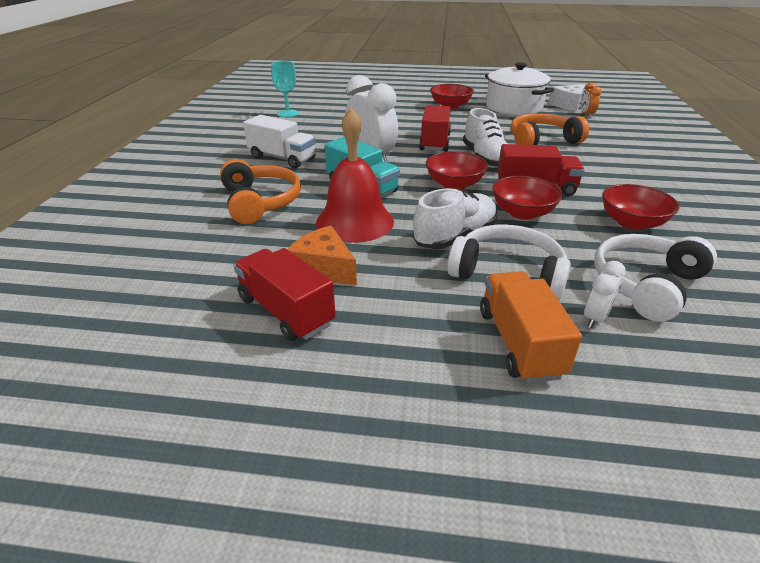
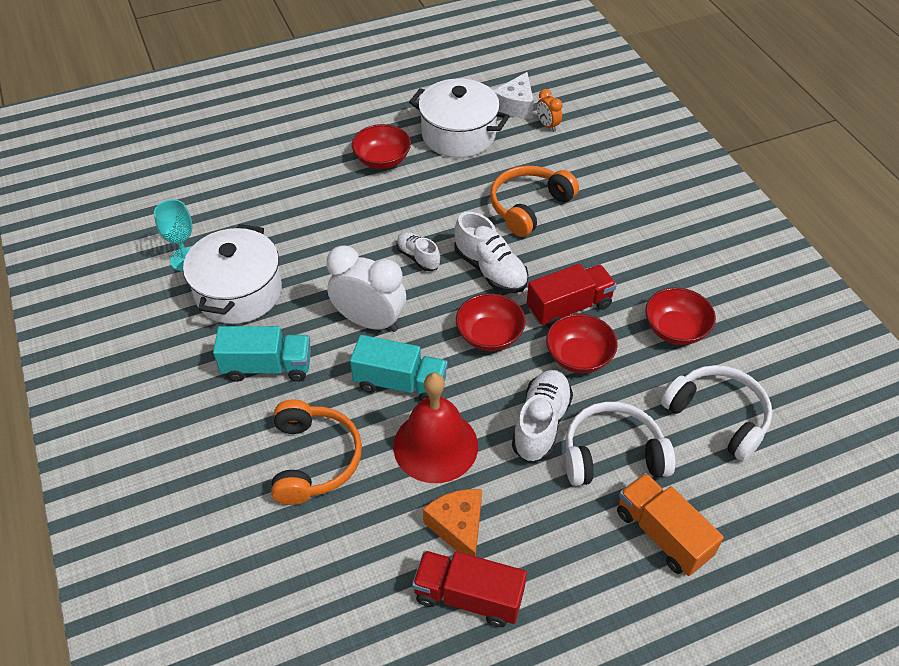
camera: 30 degrees left, 15 degrees up
(260, 202) = (314, 459): orange headphones -> orange headphones turned 45 degrees clockwise
(282, 158) = (267, 367): white truck -> turquoise truck
(302, 129) = (239, 292): none -> white pot
(324, 268) = (458, 527): orange cheese -> orange cheese turned 60 degrees clockwise
(435, 142) = (418, 257): red truck -> white shoe
(595, 318) = (700, 477): white clock -> none
(645, 284) = (718, 416): white headphones -> white headphones turned 120 degrees clockwise

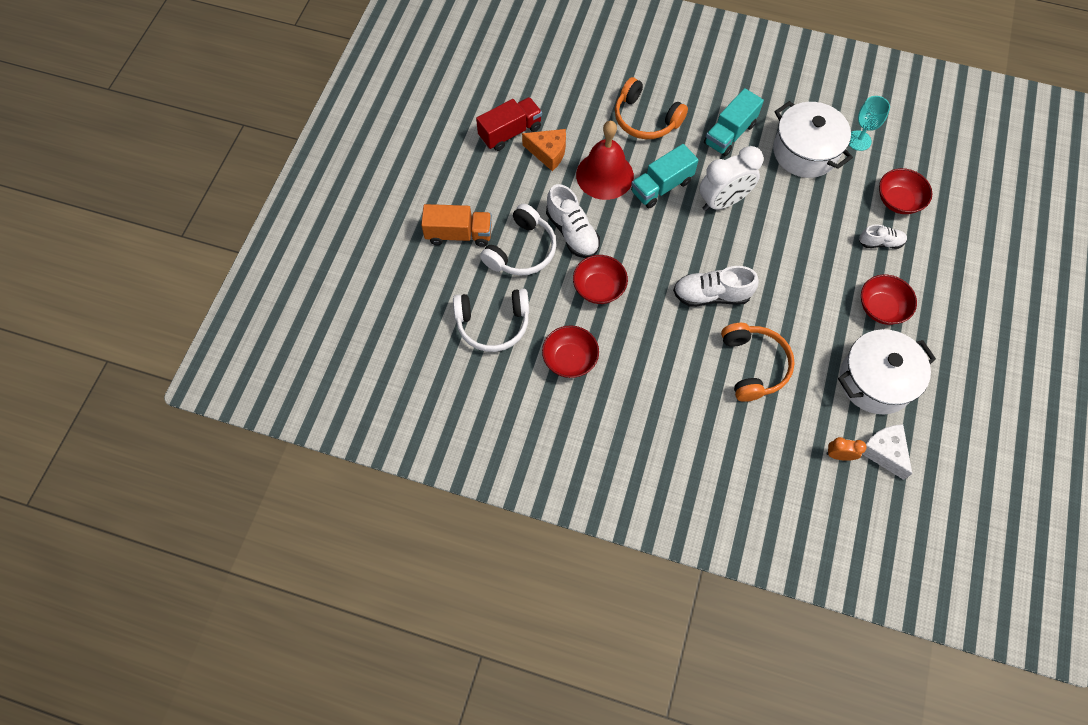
camera: 130 degrees right, 15 degrees up
(418, 257) = (758, 262): white shoe -> white shoe (880, 242)
(489, 336) = (657, 254): red bowl -> red bowl (898, 201)
(569, 307) = (641, 314): red truck -> none

